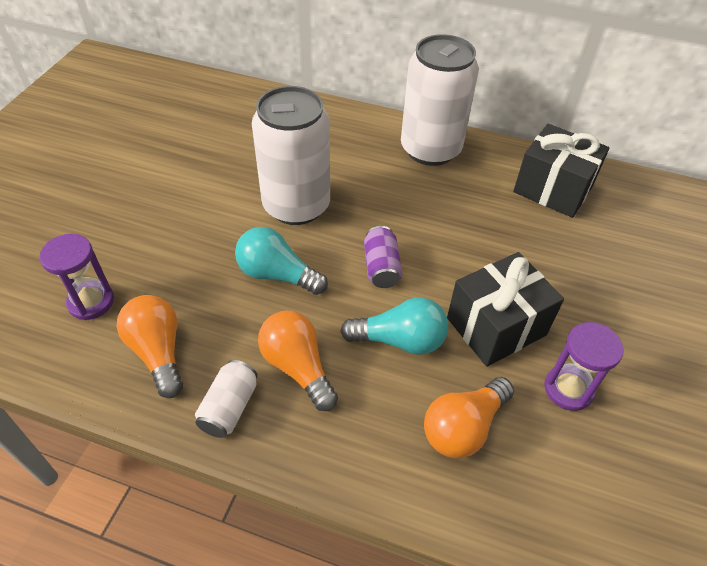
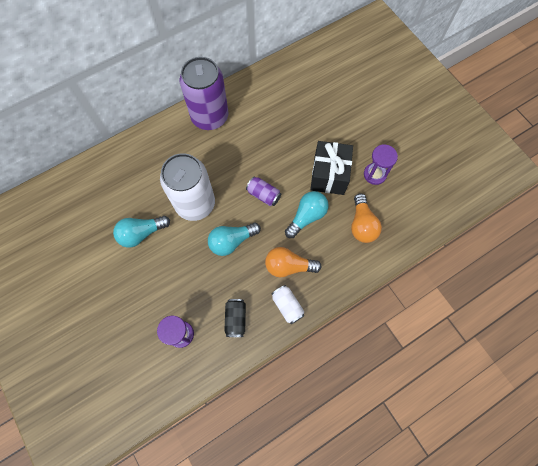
camera: 50 degrees left, 20 degrees up
(158, 352) = (236, 319): orange light bulb -> black can
(208, 181) = (141, 233): none -> turquoise light bulb
(430, 149) = (210, 117): white can -> purple can
(553, 189) = (278, 89): black gift -> none

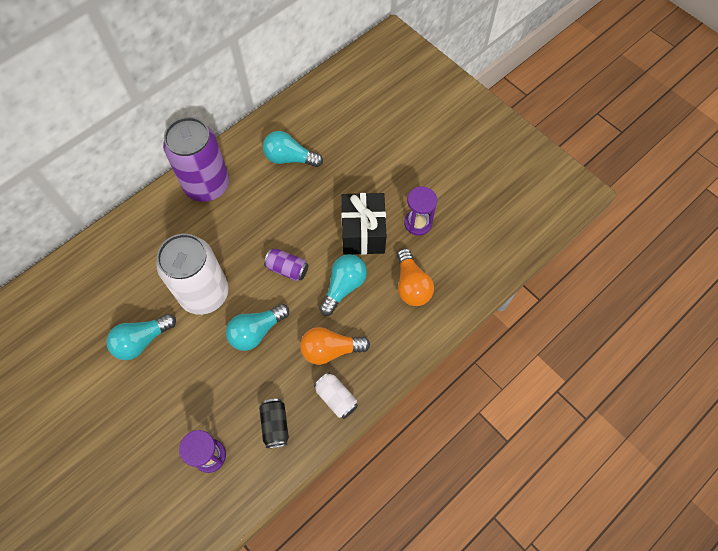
camera: 10 degrees left, 5 degrees down
(278, 105) = (290, 158): none -> turquoise light bulb

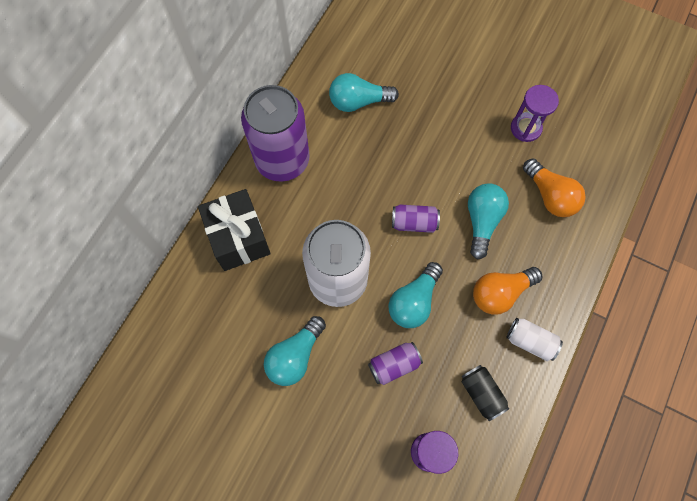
camera: 20 degrees left, 5 degrees up
(216, 376) = (394, 365): none -> purple can
(363, 233) = (474, 157): black gift -> black gift (239, 238)

